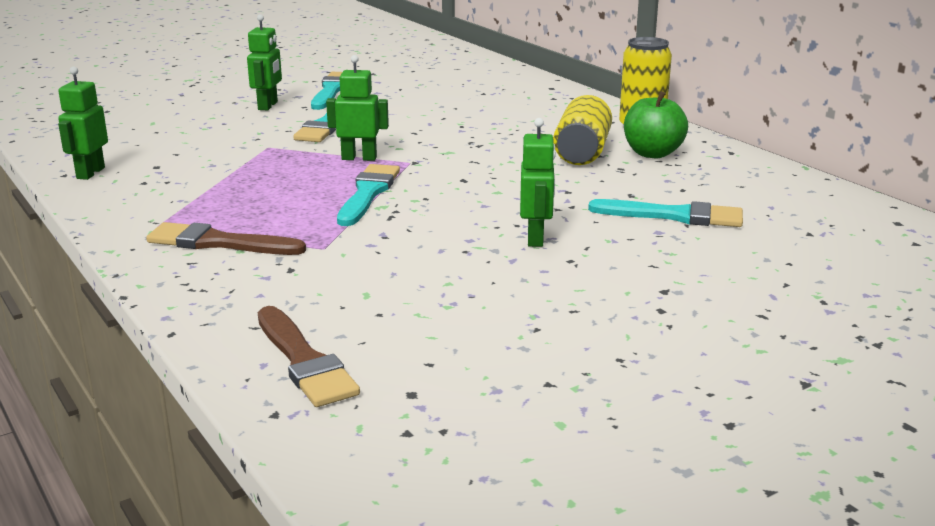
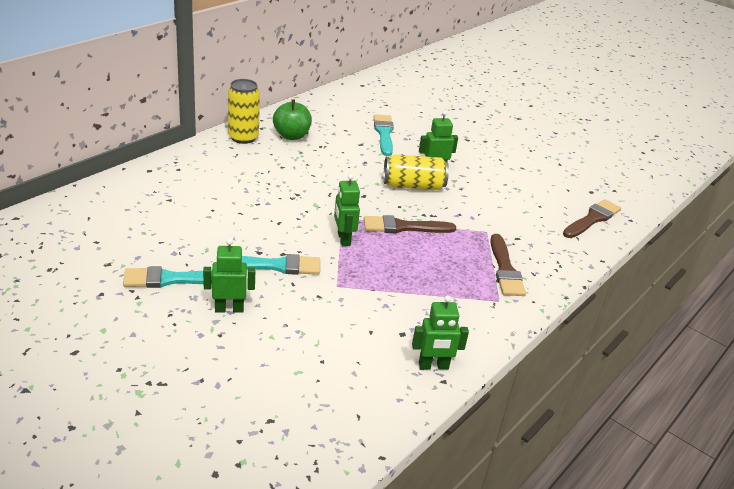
camera: 110 degrees left, 10 degrees up
(368, 193) = (403, 227): turquoise brush -> brown brush
(582, 152) = (297, 157): yellow can -> yellow can (413, 186)

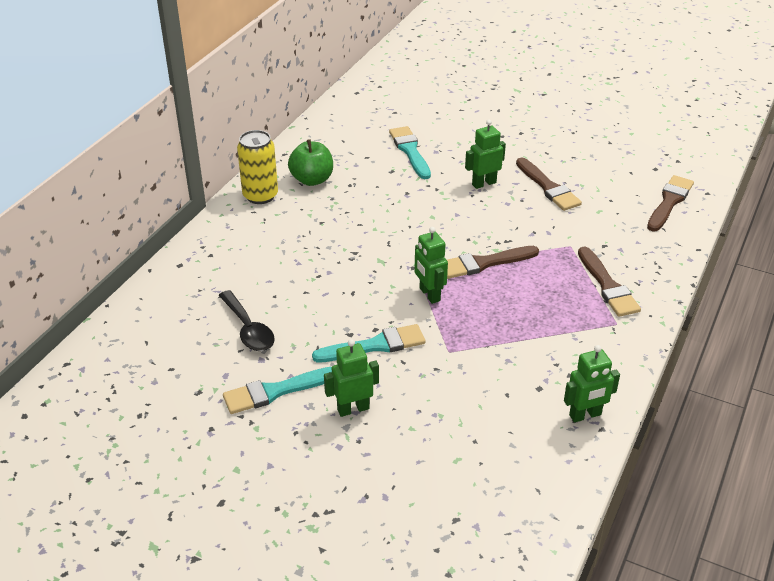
camera: 10 degrees left, 5 degrees up
(176, 228) = (248, 329): none -> black spoon
(413, 186) = (471, 209): yellow can -> none
(489, 184) = (548, 187): none -> brown brush

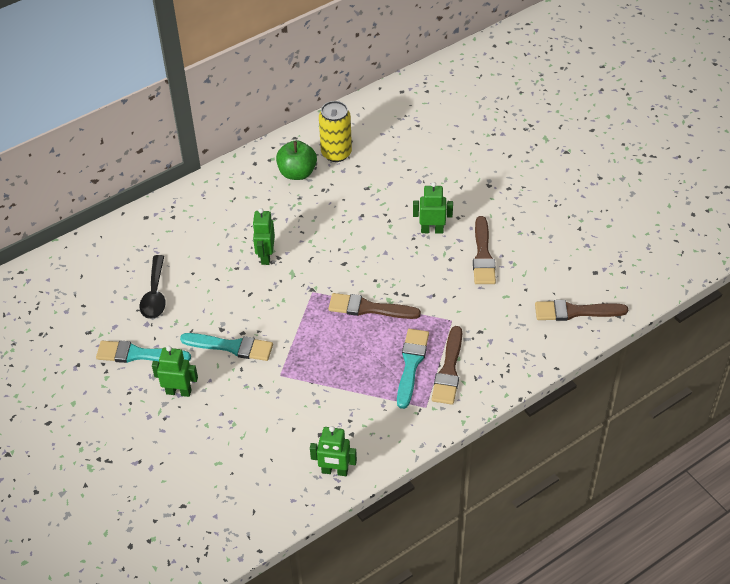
camera: 30 degrees right, 10 degrees up
(260, 196) = (247, 174): yellow can -> yellow can (336, 153)
(410, 151) = (397, 173): turquoise brush -> turquoise brush (411, 364)
(429, 294) = (304, 319): green robot -> green robot (266, 256)
(669, 202) = (575, 311): brown brush -> brown brush turned 150 degrees counterclockwise

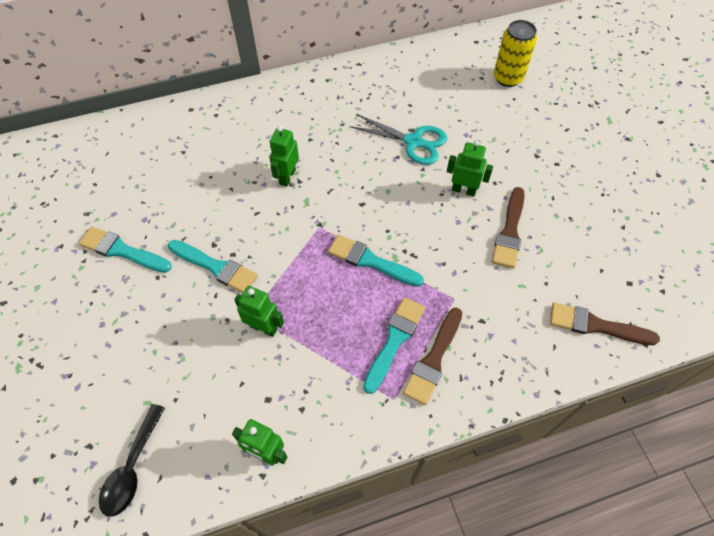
camera: 15 degrees right, 10 degrees up
(155, 294) = (165, 190): black spoon -> black spoon (132, 468)
(178, 391) = (143, 304): green robot -> green robot (263, 327)
(297, 173) = (349, 99): green apple -> none
(336, 153) = (393, 88): yellow can -> yellow can (508, 78)
(369, 308) = (370, 261): brown brush -> turquoise brush
(372, 198) = (413, 142): none -> turquoise scissors

